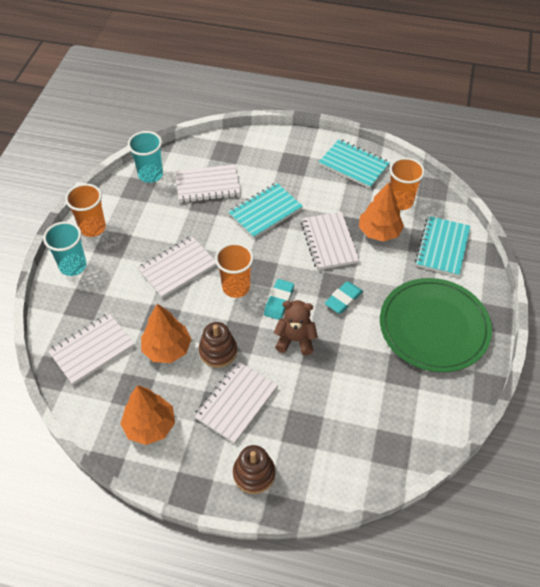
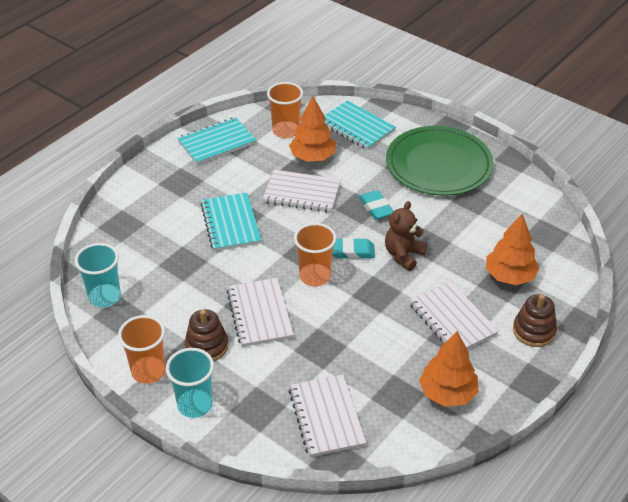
camera: 65 degrees left, 10 degrees down
(167, 349) = (361, 353): orange tree -> orange tree (509, 276)
(207, 185) = (159, 255): white notebook -> none
(218, 351) = (386, 314): brown stacking toy -> brown stacking toy (207, 346)
(279, 301) = (351, 251): turquoise eraser -> turquoise eraser turned 45 degrees counterclockwise

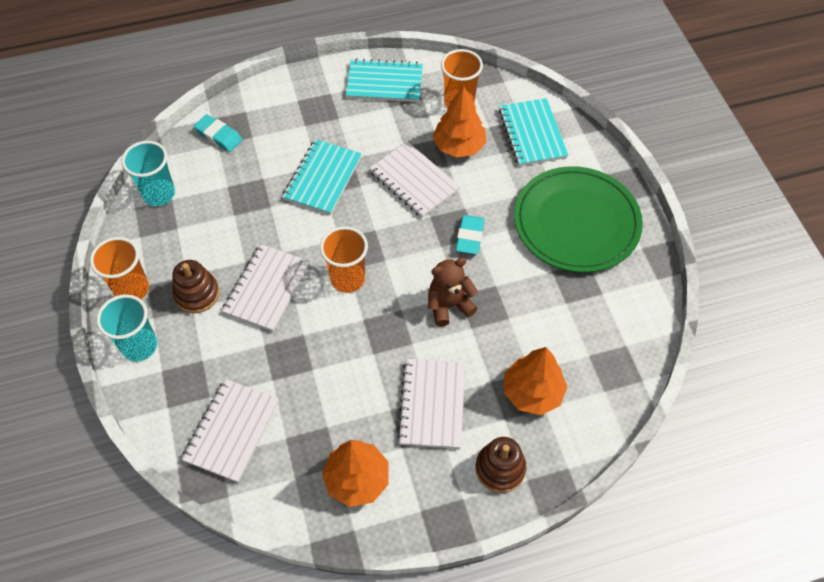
camera: 35 degrees right, 15 degrees up
(351, 251) = (404, 272): turquoise eraser -> turquoise eraser (218, 136)

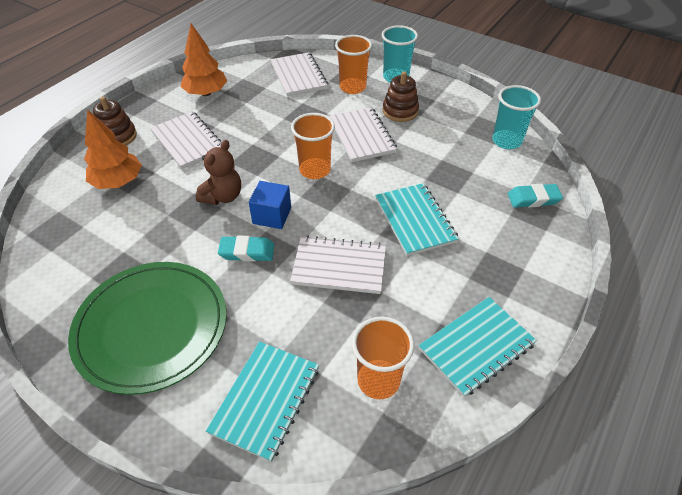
camera: 140 degrees right, 10 degrees down
(132, 289) = (439, 93): orange cup -> orange cup (352, 87)
(424, 256) = (272, 215): none -> blue cube
(459, 146) = (331, 328): orange tree -> none
(469, 237) = (247, 252): turquoise eraser -> turquoise eraser turned 60 degrees counterclockwise
(532, 134) = (265, 400): turquoise notebook -> turquoise notebook turned 75 degrees clockwise

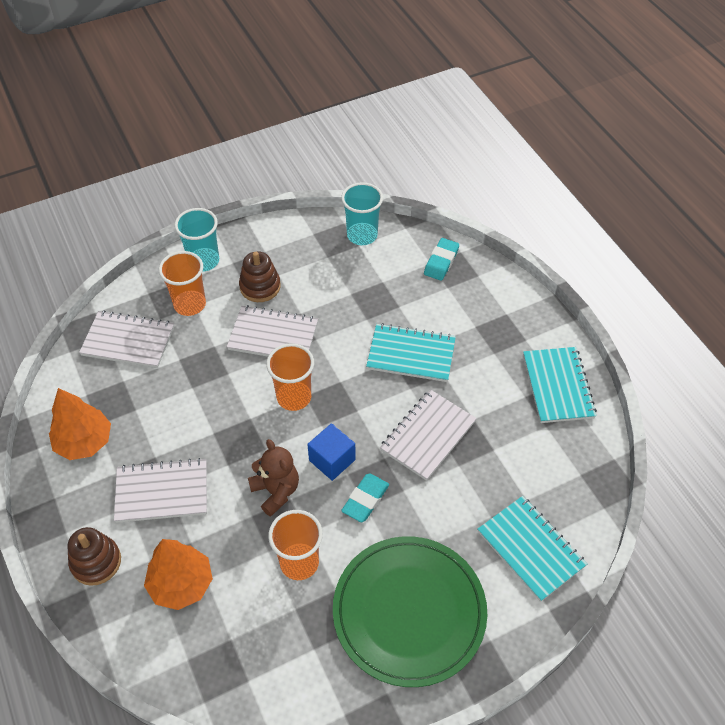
camera: 60 degrees left, 5 degrees up
(378, 380) = (553, 464): orange cup -> orange cup (299, 563)

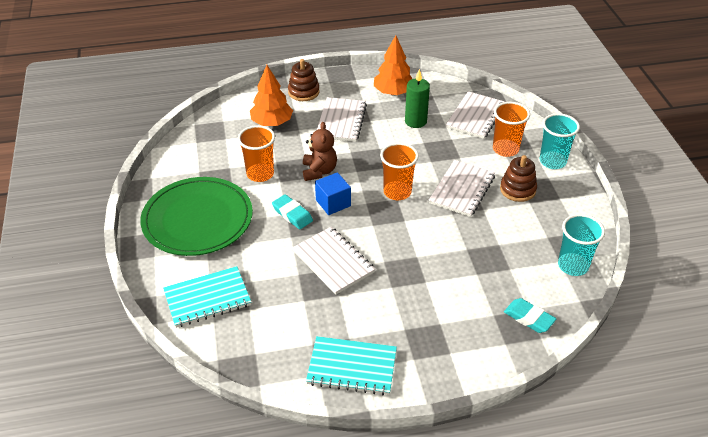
camera: 105 degrees right, 10 degrees down
(149, 403) = (415, 121): none -> green candle
(276, 491) = (319, 171): brown teddy bear -> brown teddy bear turned 75 degrees counterclockwise
(411, 354) = (419, 269): turquoise notebook -> none

